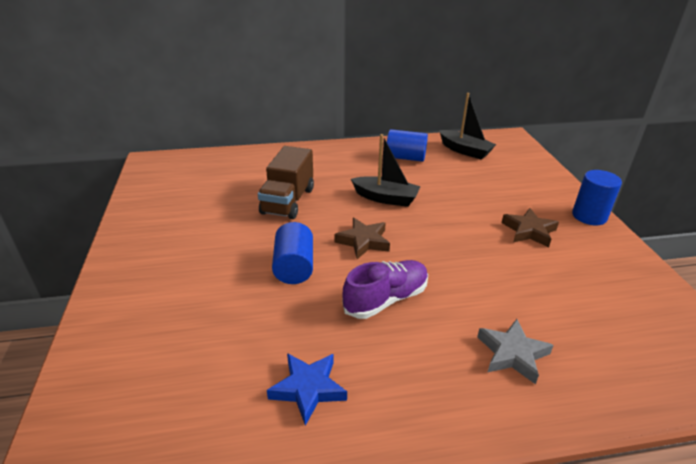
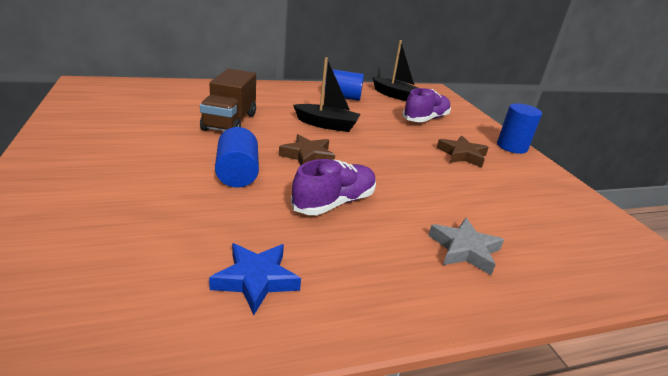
camera: 10 degrees left, 5 degrees down
(494, 182) = (425, 119): none -> purple shoe

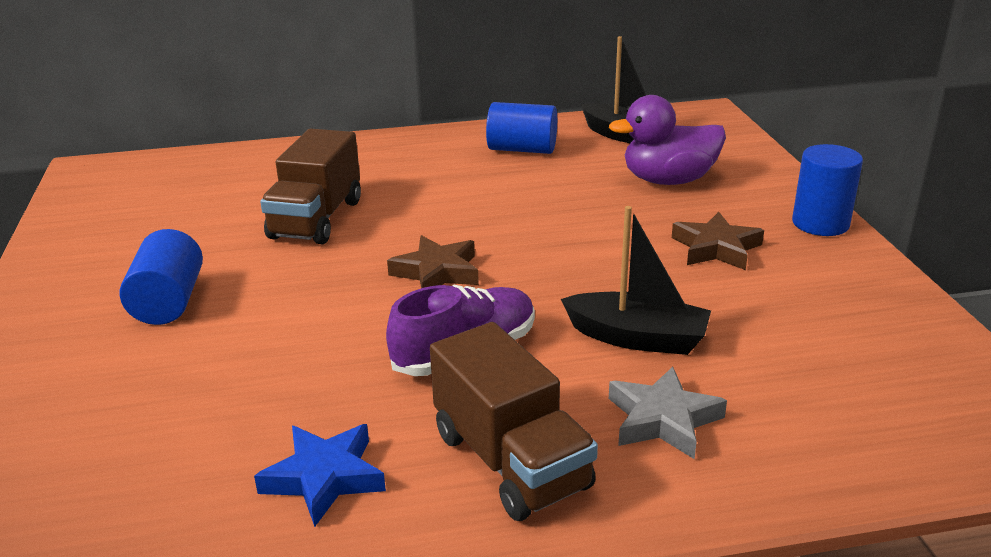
camera: 10 degrees right, 0 degrees up
(237, 173) = (318, 312): blue cylinder -> blue cylinder (169, 302)
(327, 125) = (481, 209): black boat -> black boat (637, 338)
(378, 272) = (511, 461): none -> brown truck
(425, 119) = (668, 180): purple shoe -> purple duck

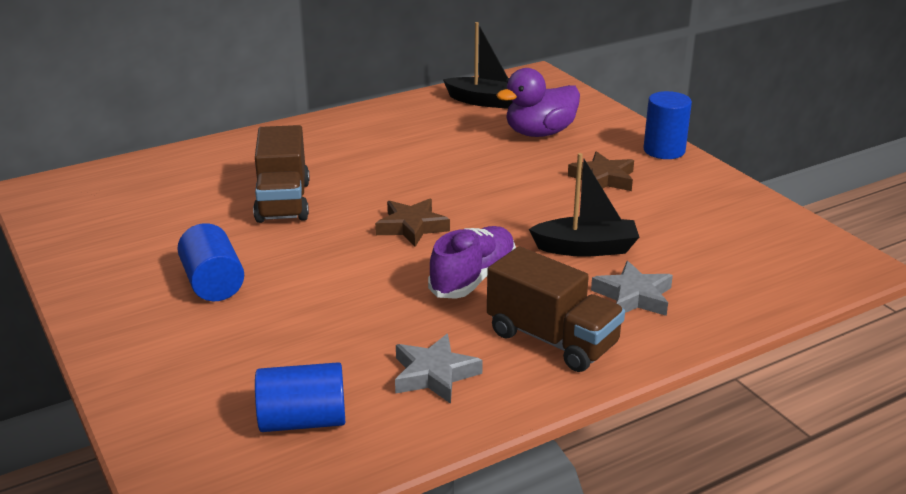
camera: 20 degrees left, 0 degrees up
(324, 478) = (434, 374): blue star -> grey star
(522, 149) = (410, 123): blue cylinder -> blue cylinder (303, 421)

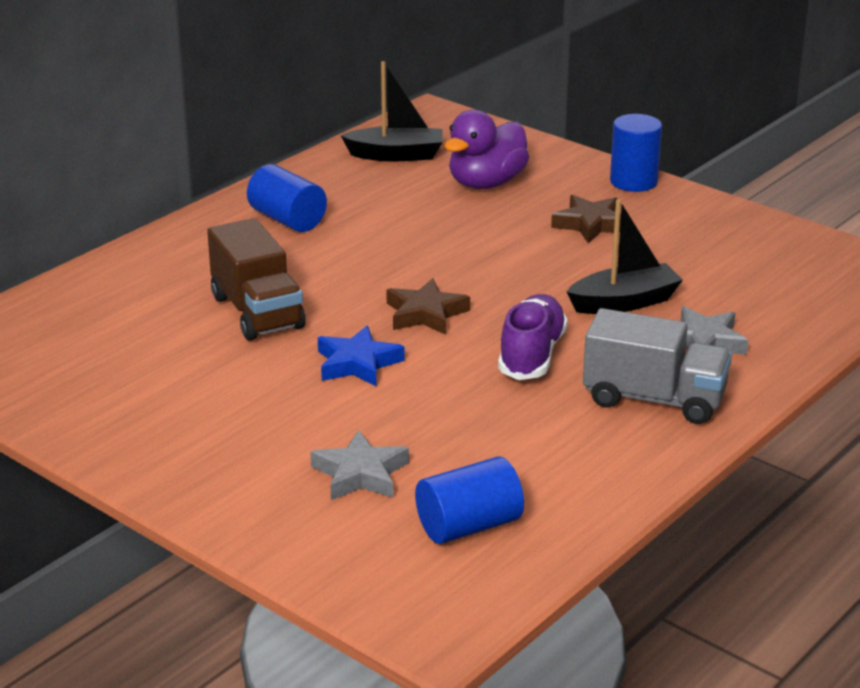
camera: 20 degrees left, 0 degrees up
(213, 283) = (256, 415): blue cylinder -> blue cylinder (287, 220)
(326, 257) = (357, 363): none -> blue star
(434, 374) = (564, 456): grey star -> grey star (360, 474)
(552, 339) = (654, 399): brown truck -> grey truck

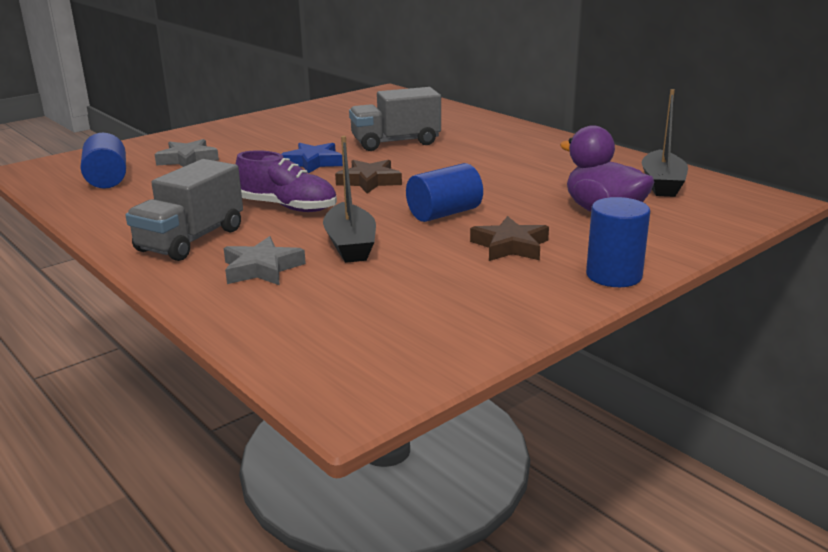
camera: 100 degrees right, 5 degrees down
(257, 312) = (395, 142): brown truck -> grey truck
(287, 220) = (533, 151): blue cylinder -> blue cylinder (444, 214)

